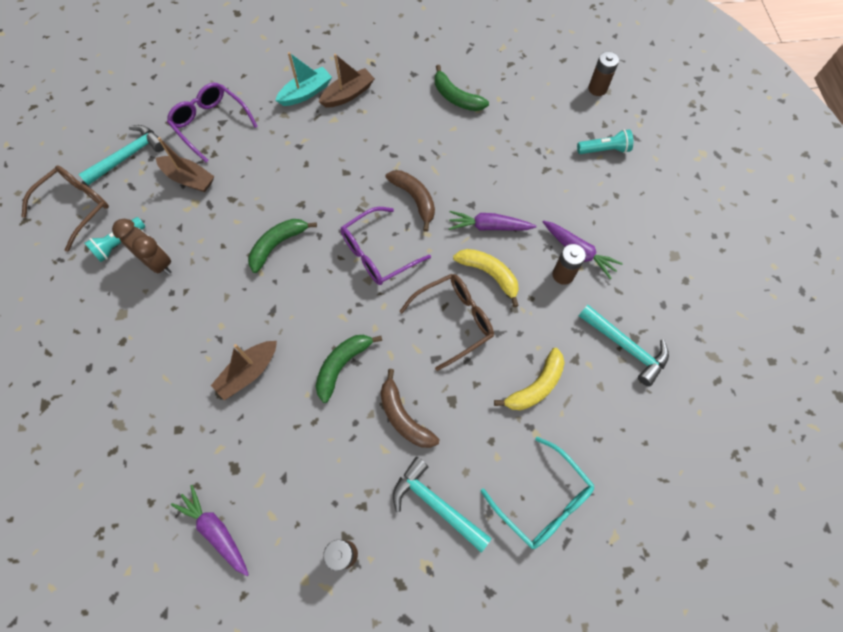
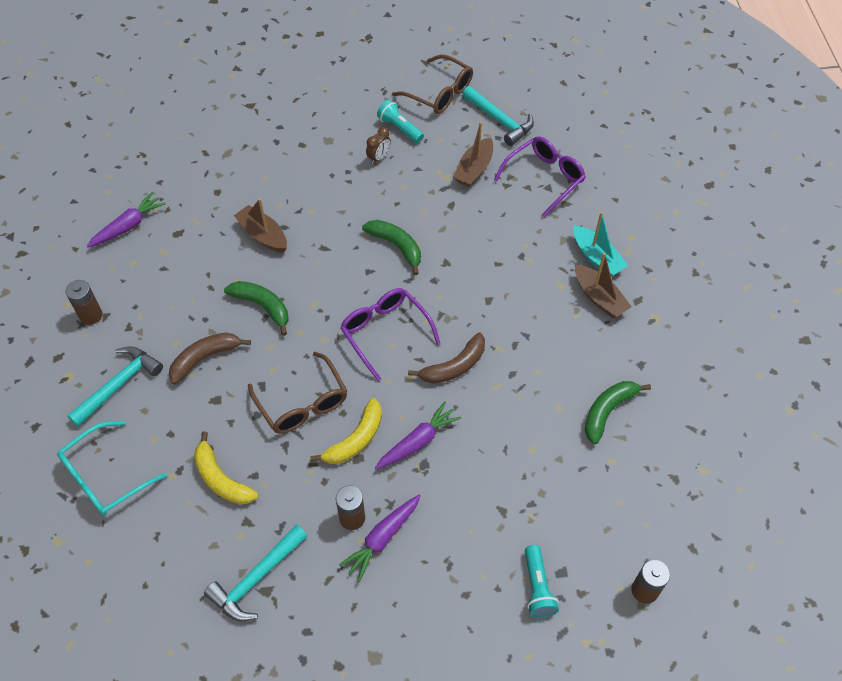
camera: 90 degrees right, 10 degrees down
(158, 263) = (379, 158): brown clock -> brown clock, size x0.61
(489, 226) = (418, 441): purple carrot -> purple carrot turned 45 degrees clockwise

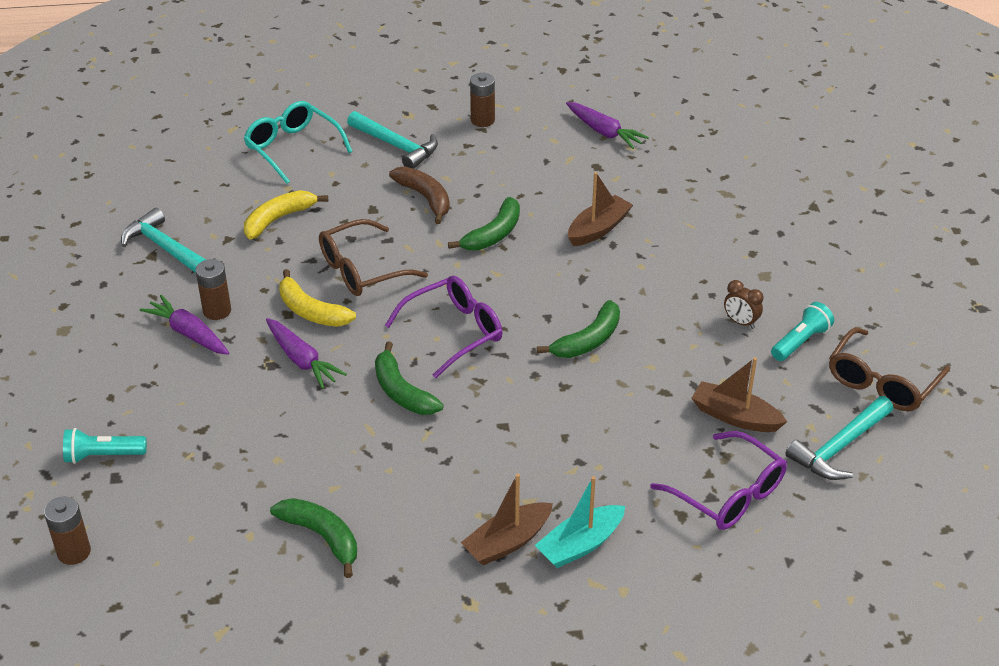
camera: 90 degrees right, 15 degrees down
(454, 366) = (402, 391): brown banana -> green banana

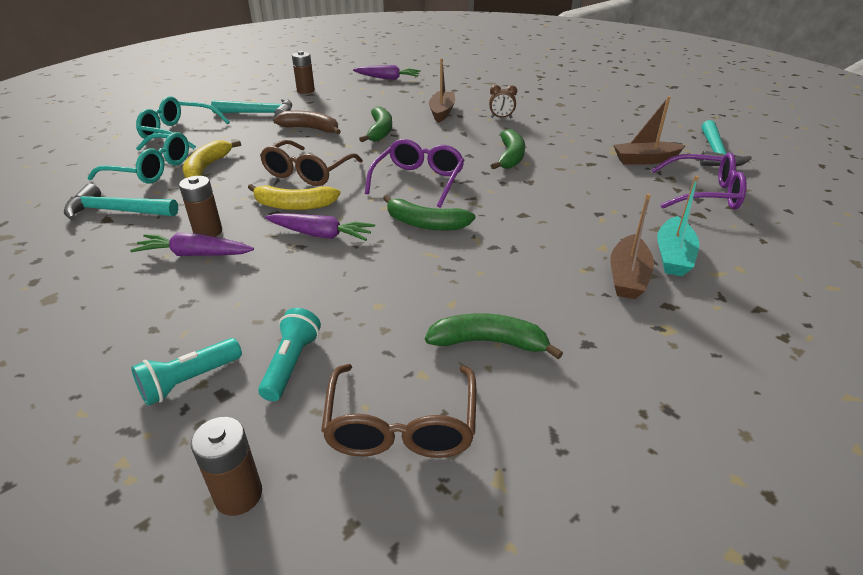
camera: 35 degrees left, 5 degrees down
(229, 200) = (151, 169): none -> turquoise glasses
(740, 322) = (579, 123): brown clock -> brown clock (501, 118)
(800, 342) = (621, 121): turquoise flashlight -> turquoise flashlight (291, 364)
(882, 382) = (685, 123): brown glasses -> brown glasses (401, 426)

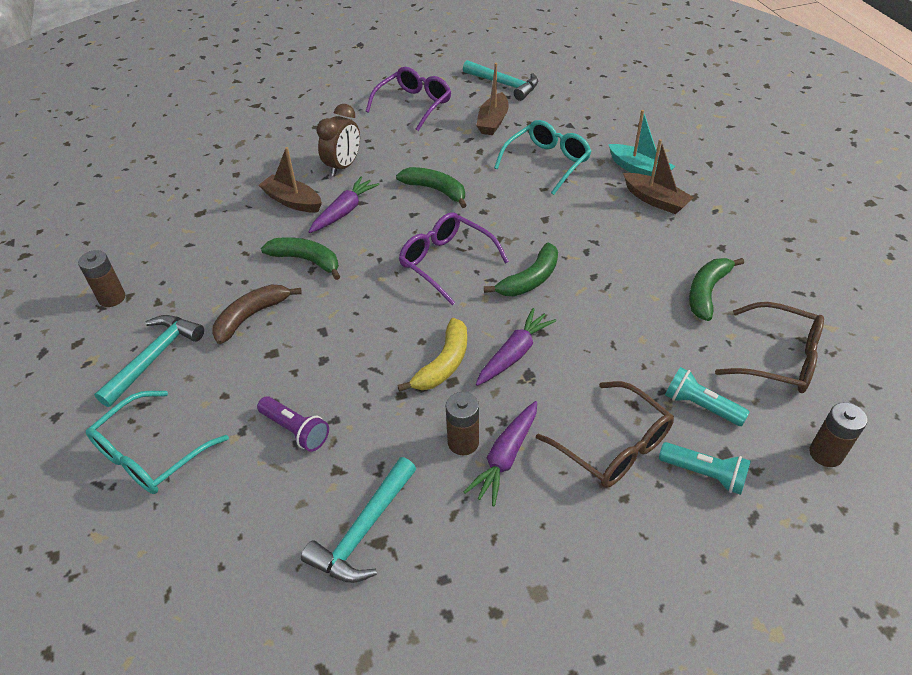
camera: 65 degrees left, 10 degrees up
(151, 169) = (261, 490): turquoise glasses -> turquoise glasses (547, 162)
(189, 381) = (704, 474): turquoise flashlight -> turquoise flashlight turned 45 degrees counterclockwise
(207, 167) = (295, 430): yellow banana -> purple flashlight
(308, 173) = (373, 340): brown glasses -> brown glasses (614, 446)
(388, 78) = (144, 214): purple carrot -> purple carrot (344, 211)
(501, 118) = (343, 166): brown clock -> brown clock, size x1.65
(704, 194) = (563, 119): purple glasses -> purple glasses (414, 105)

